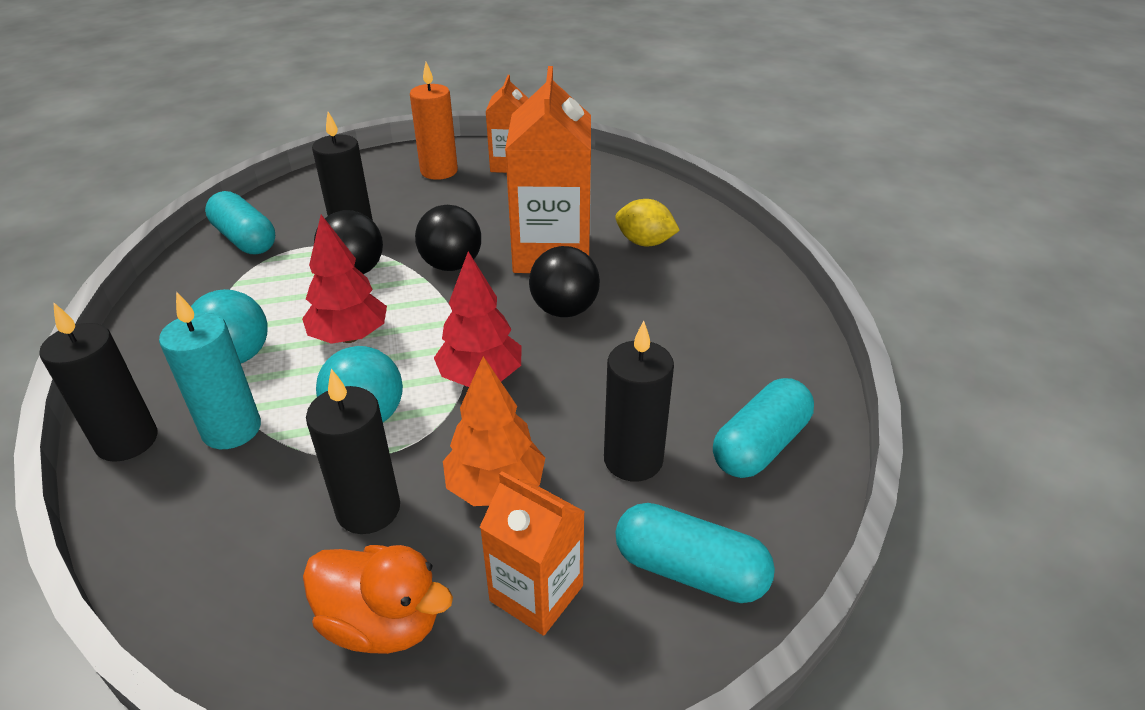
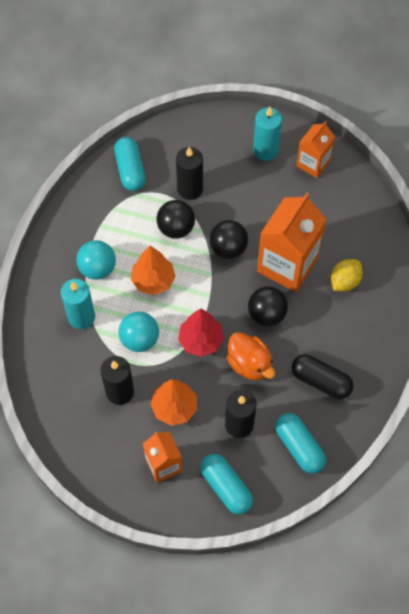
camera: 30 degrees right, 25 degrees up
(127, 441) = (38, 301): black candle -> none
(350, 337) = (153, 281): red tree -> orange tree
(382, 622) = (104, 446): orange duck -> orange duck (249, 364)
(439, 171) = (265, 150): orange candle -> turquoise candle
(645, 242) = (344, 281): yellow lemon -> yellow lemon turned 75 degrees clockwise
(712, 350) = (320, 381): none -> black capsule
(759, 445) = (299, 447): turquoise capsule -> turquoise capsule turned 75 degrees clockwise

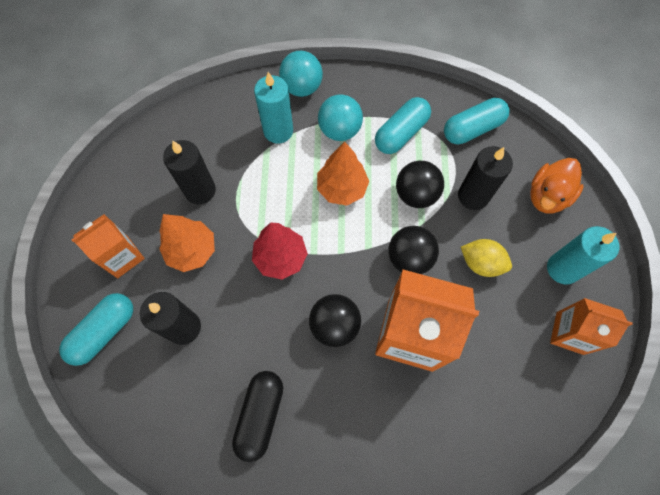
camera: 75 degrees right, 5 degrees up
(139, 339) = (266, 193): turquoise ball -> turquoise ball (302, 87)
(249, 364) = (264, 321): orange duck -> orange duck (547, 196)
(299, 447) = (167, 407): turquoise capsule -> turquoise capsule (401, 133)
(344, 281) = (410, 416): yellow lemon -> yellow lemon (481, 263)

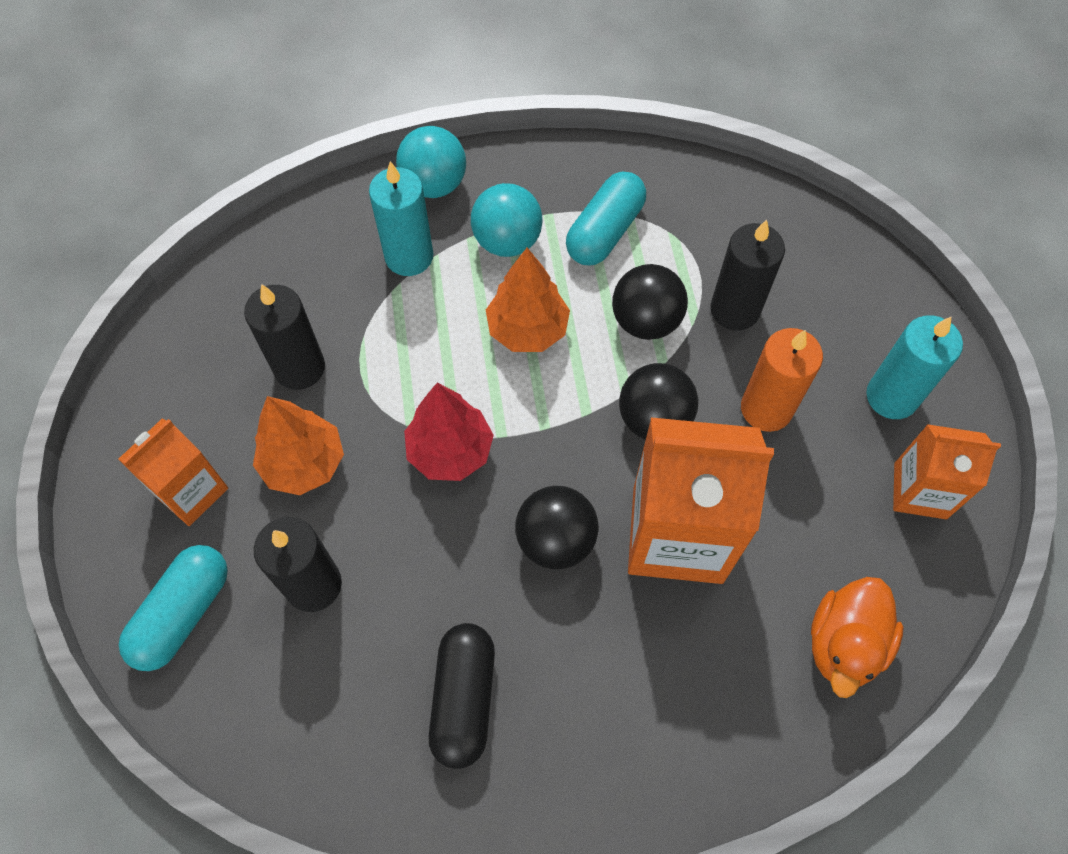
camera: 10 degrees left, 5 degrees down
(472, 129) = (714, 208): turquoise capsule -> none
(481, 263) = (766, 409): yellow lemon -> orange candle
(547, 196) = (847, 292): orange duck -> orange duck (844, 644)

